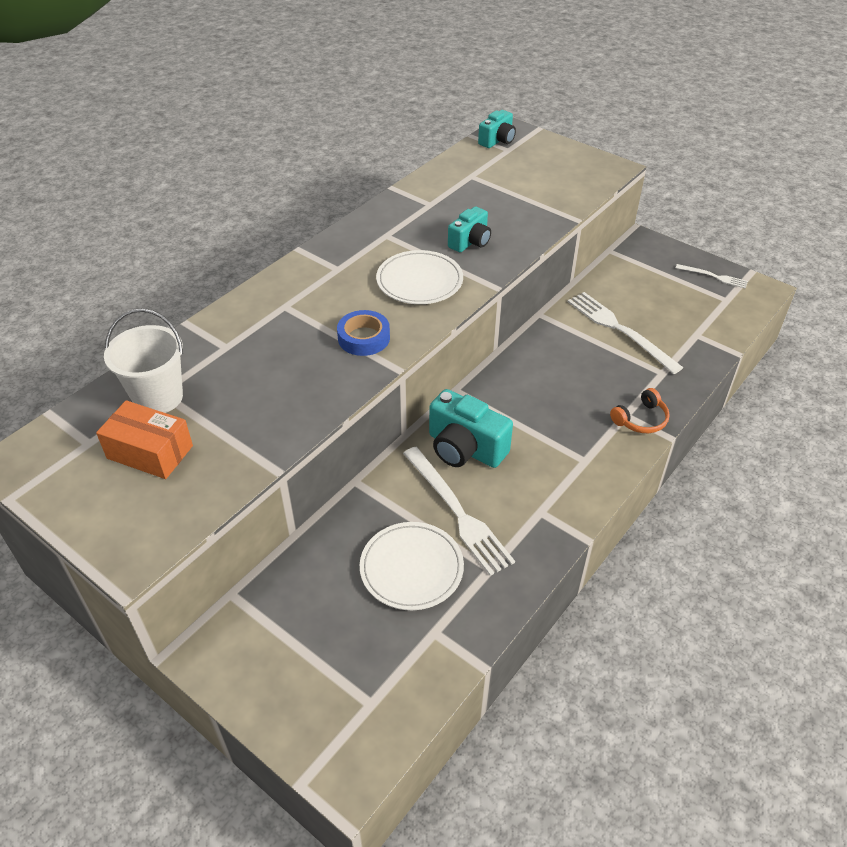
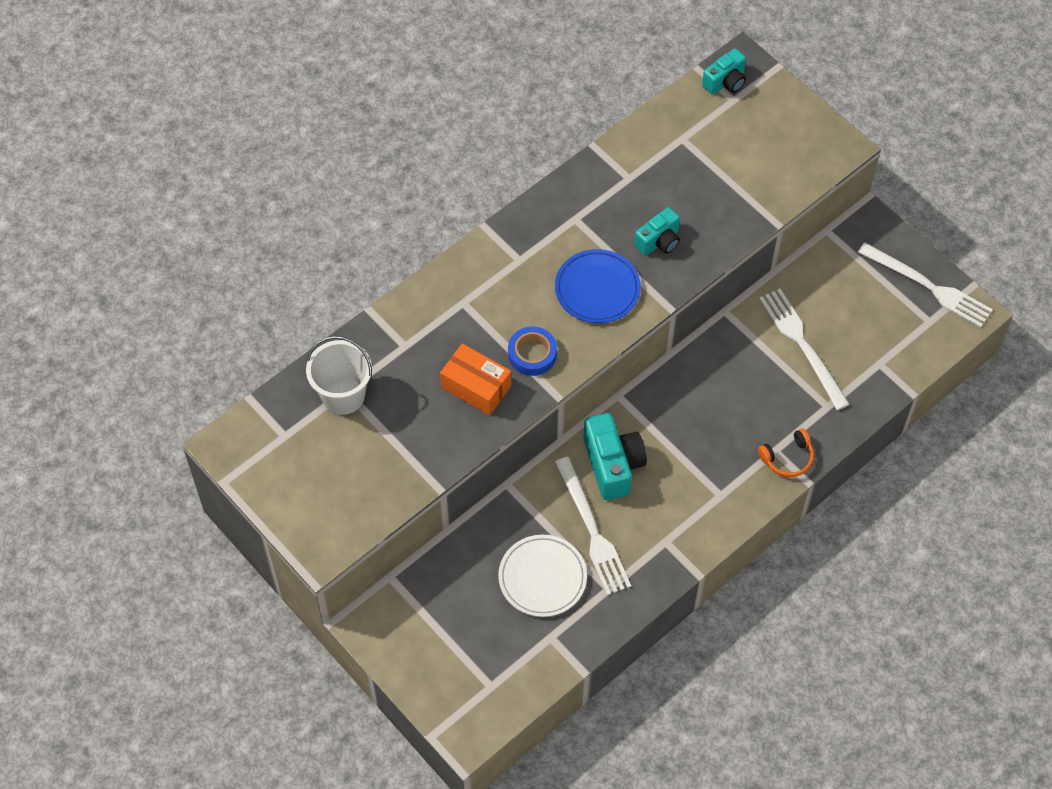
camera: 10 degrees right, 15 degrees up
(150, 452) = (336, 453): orange box -> orange box (476, 387)
(419, 281) = (597, 289): white plate -> blue plate
(465, 448) = (613, 465): turquoise camera -> turquoise camera turned 150 degrees counterclockwise
(714, 276) = (928, 286): white fork -> white fork, size x1.87

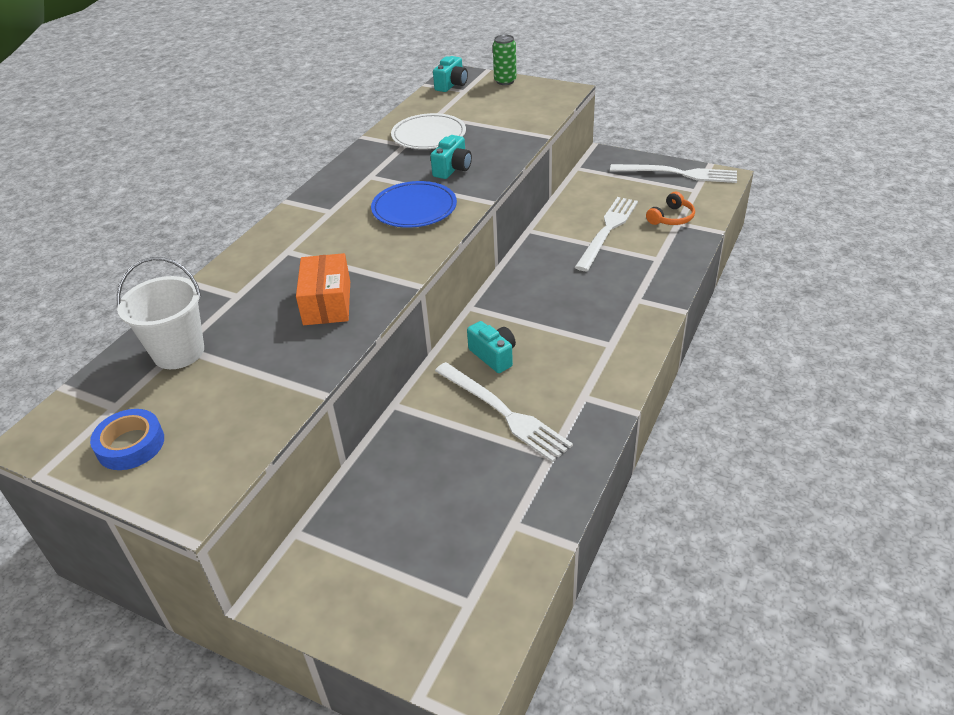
camera: 20 degrees left, 20 degrees down
(476, 387) = (327, 303): orange box -> orange box turned 75 degrees clockwise
(532, 354) = (374, 264): blue tape -> blue tape (131, 445)
(542, 577) = (473, 471): white plate -> white plate (429, 135)
(613, 465) = (493, 356): turquoise camera -> turquoise camera, size x0.63
(786, 99) = (505, 81): none -> green can
(787, 458) = (651, 301): orange headphones -> orange headphones (671, 218)
(802, 345) = (607, 230): white fork -> white fork turned 75 degrees clockwise

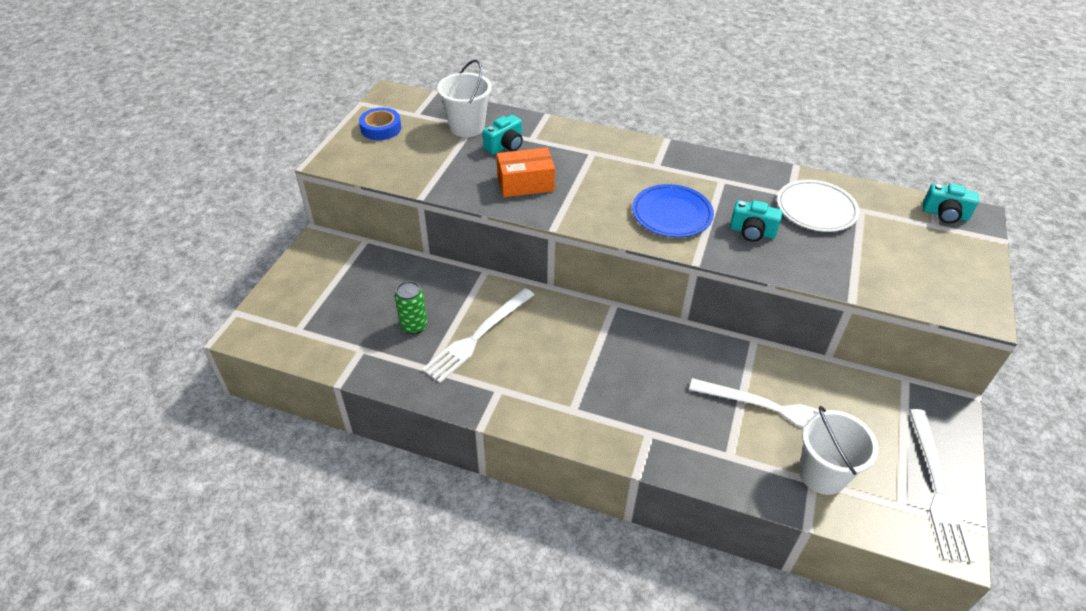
camera: 80 degrees right, 5 degrees up
(493, 356) = (548, 325): turquoise camera -> turquoise camera (505, 146)
(505, 81) = (979, 257): green can -> green can (414, 326)
(671, 218) = (822, 474): orange headphones -> white bucket

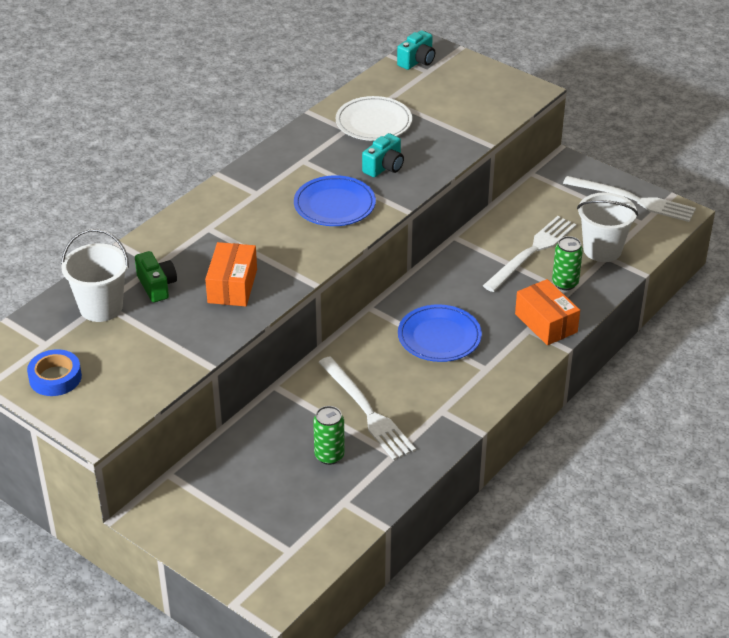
camera: 70 degrees left, 5 degrees down
(505, 146) = (157, 286): turquoise camera -> green camera
(600, 363) = (439, 337): none -> blue plate
(667, 446) = (546, 323): none -> orange box
(741, 450) = (565, 283): none -> green can

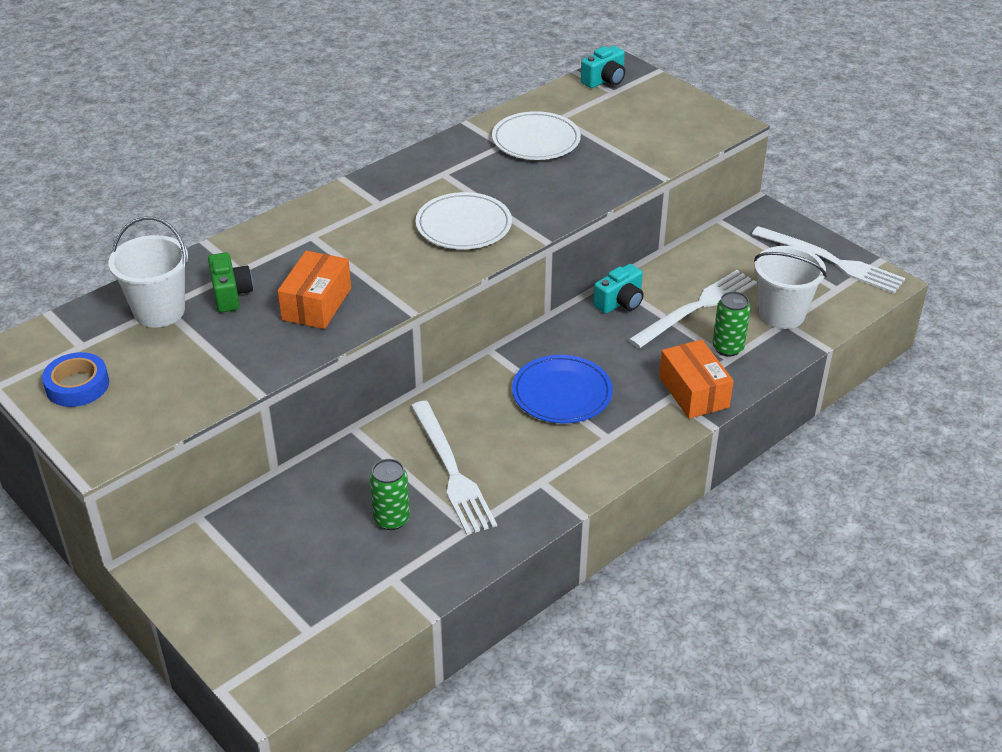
camera: 10 degrees right, 0 degrees up
(334, 205) = (463, 225): blue plate -> white plate
(384, 167) = (534, 190): turquoise camera -> turquoise camera (620, 302)

